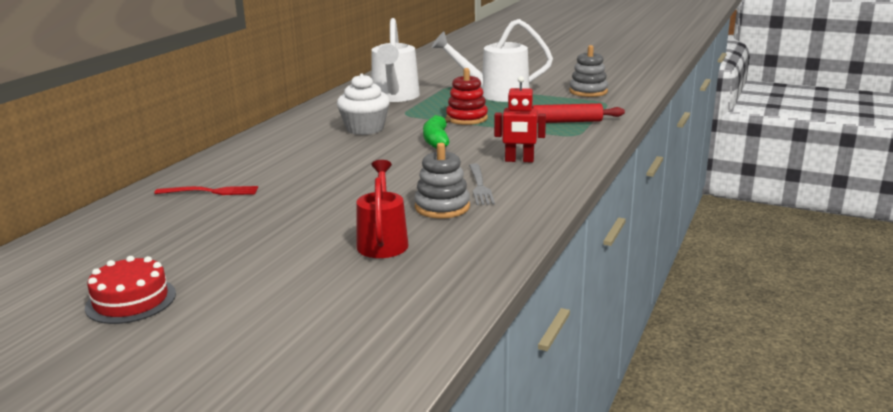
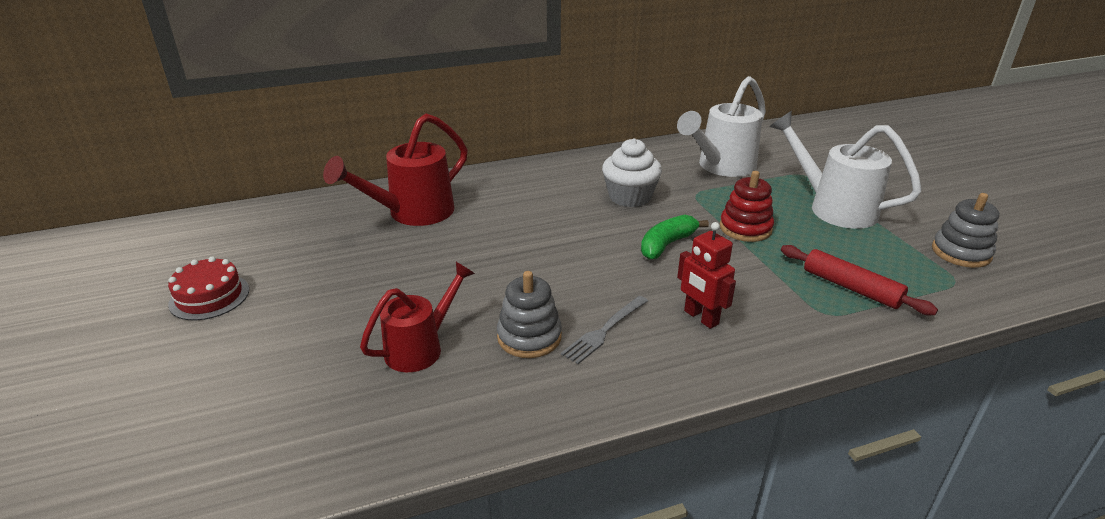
camera: 45 degrees right, 10 degrees up
(211, 191) = (413, 213): red fork -> red watering can

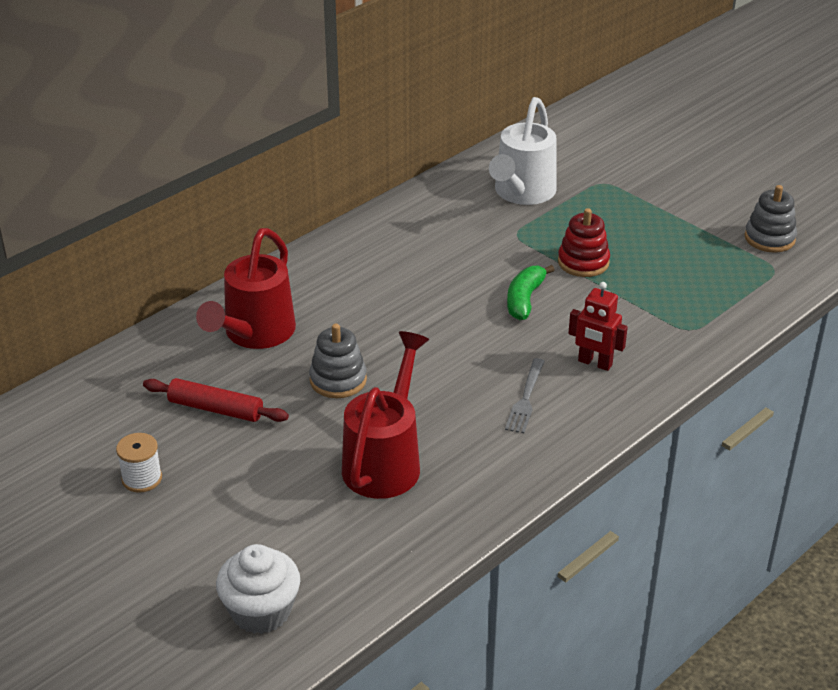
camera: 25 degrees left, 5 degrees up
(209, 296) = (142, 478): red cake -> white spool
(420, 348) = (385, 461): red watering can -> red watering can, size x1.51
(529, 337) = (468, 423): grey stacking toy -> grey stacking toy (338, 380)
(630, 197) = (456, 255): white cupcake -> white cupcake (261, 611)
(834, 208) = (649, 217): white watering can -> none
(851, 288) = (698, 299): red rolling pin -> red rolling pin (215, 409)

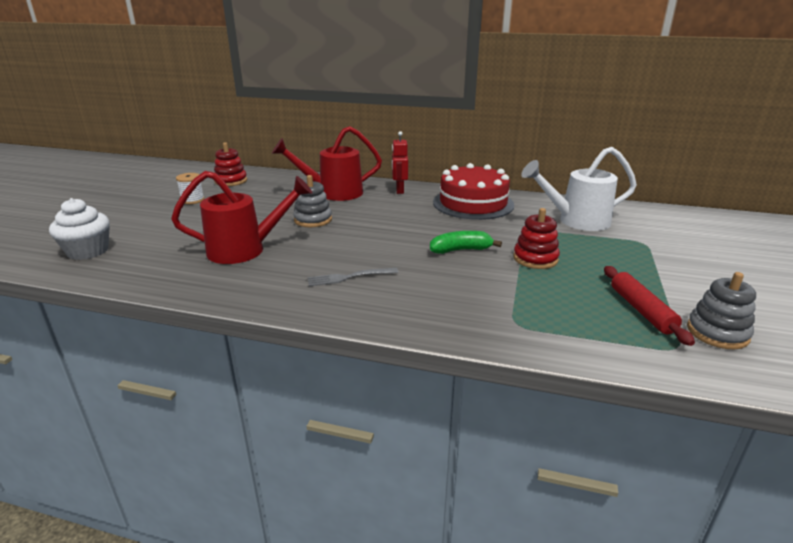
camera: 60 degrees right, 10 degrees down
(88, 421) = (231, 181): none -> red stacking toy
(215, 409) = (261, 200): red rolling pin -> red rolling pin (641, 310)
(407, 237) = (473, 203): none -> red cake
(595, 363) = (419, 292): red robot -> red robot (399, 190)

